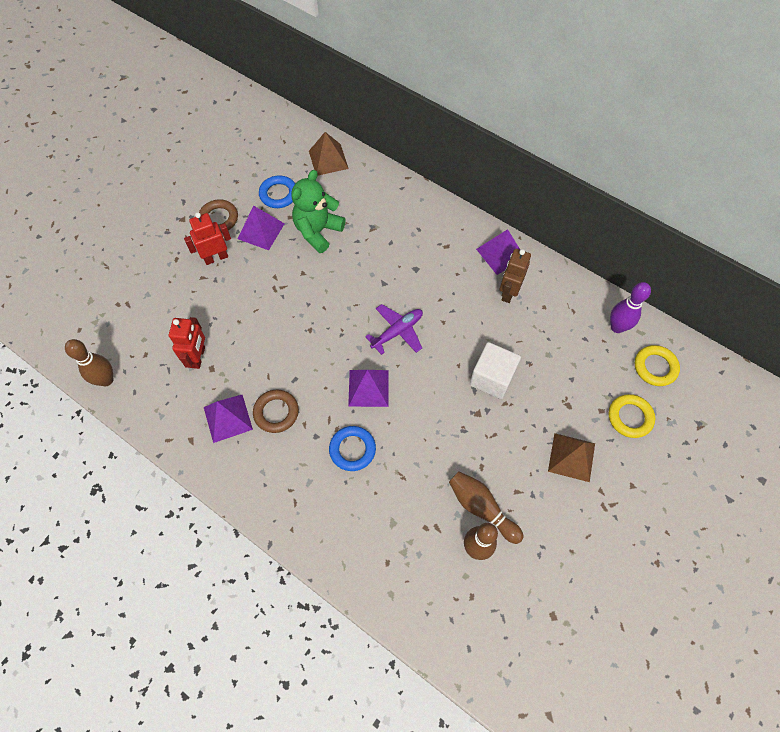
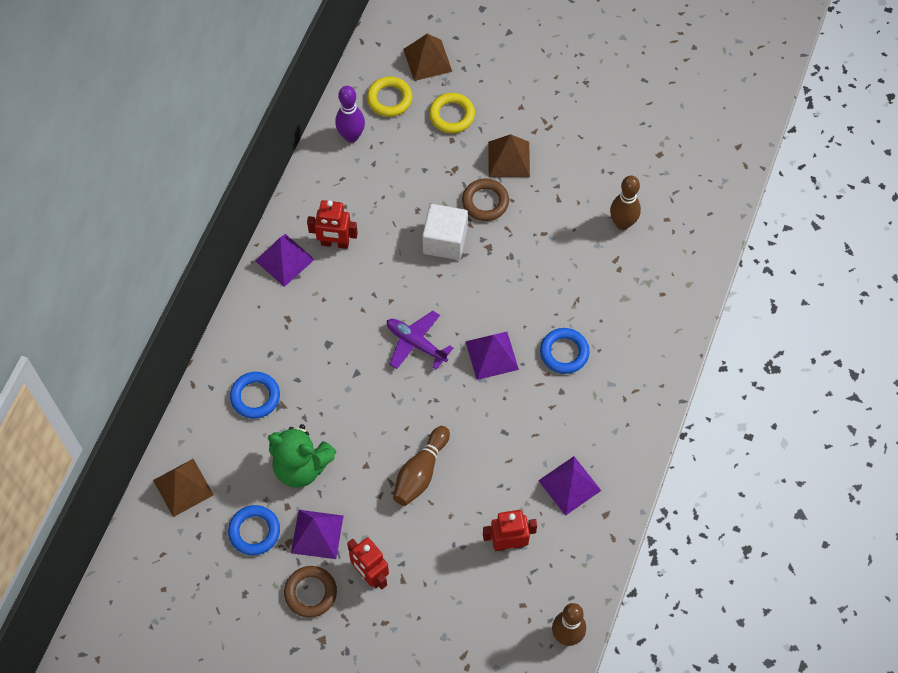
camera: 105 degrees left, 0 degrees up
(276, 412) = (548, 438): brown ring -> brown ring (485, 202)
(384, 213) = (255, 397): none -> blue ring
(481, 508) = (584, 226): brown bowling pin -> brown bowling pin (420, 472)
(508, 292) = (335, 243): brown robot -> red robot
(698, 411) = (427, 60): none -> brown pyramid

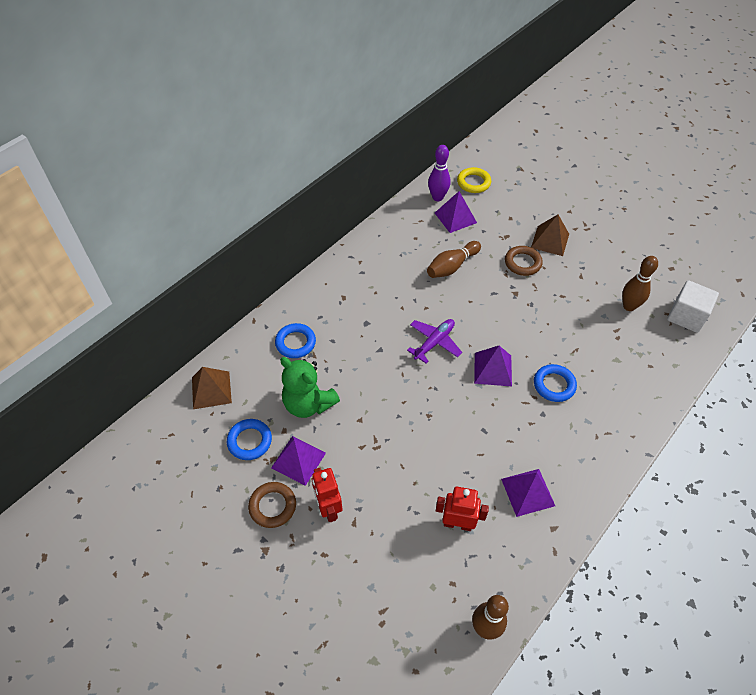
camera: 20 degrees right, 10 degrees down
(285, 260) = (358, 259): purple pyramid -> purple pyramid (455, 217)
(335, 243) = (399, 259): red robot -> none
(416, 343) = (434, 342): purple plane -> purple plane turned 75 degrees clockwise
(420, 472) = (402, 439): brown bowling pin -> brown bowling pin (452, 266)
(427, 60) = (509, 167): brown pyramid -> none
(445, 241) = (482, 280): white cube -> white cube (686, 316)
(452, 115) = (515, 203): yellow ring -> none

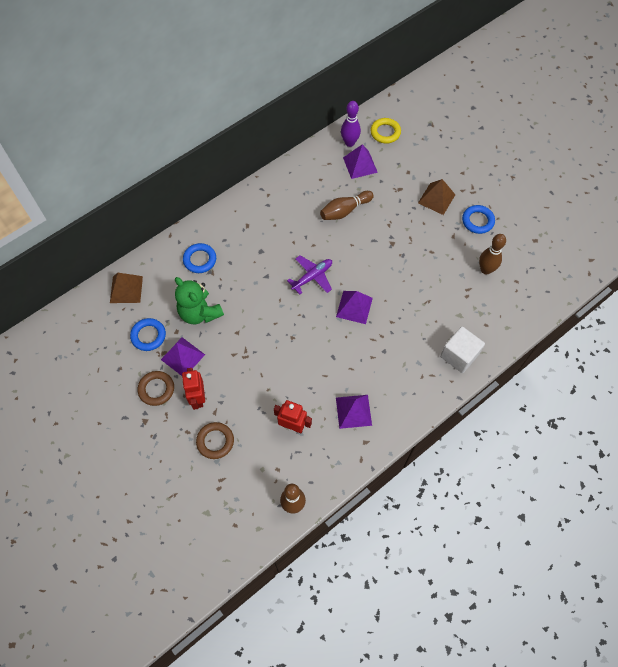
camera: 10 degrees right, 10 degrees up
(522, 263) = (406, 216): brown ring -> brown ring (215, 441)
(554, 385) = (400, 328): blue ring -> blue ring (477, 221)
(686, 316) = (532, 286): white cube -> white cube (459, 355)

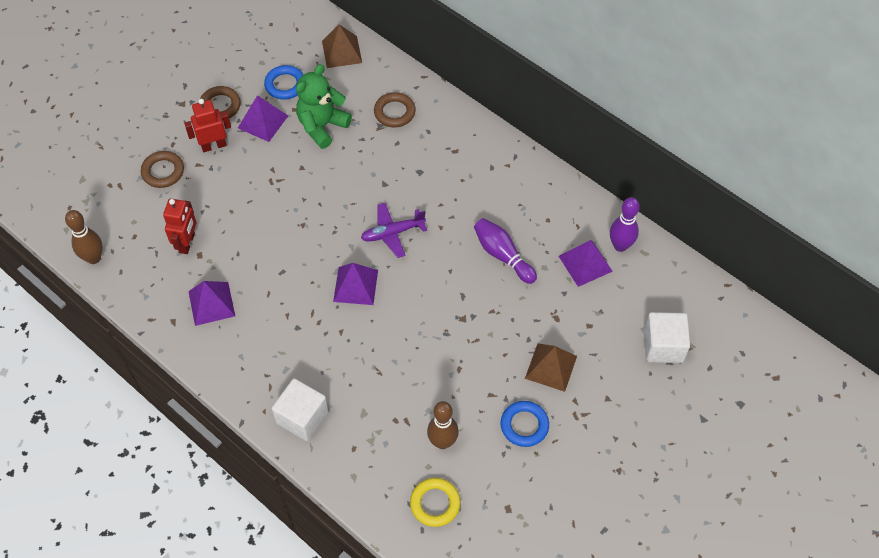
camera: 80 degrees right, 5 degrees down
(200, 260) = (394, 112): blue ring -> brown ring
(312, 277) = (392, 233): purple plane -> purple plane turned 120 degrees clockwise
(345, 211) = (502, 255): brown bowling pin -> purple bowling pin
(385, 132) = (652, 288): yellow ring -> yellow ring (435, 503)
(428, 136) = (663, 346): none -> white cube

